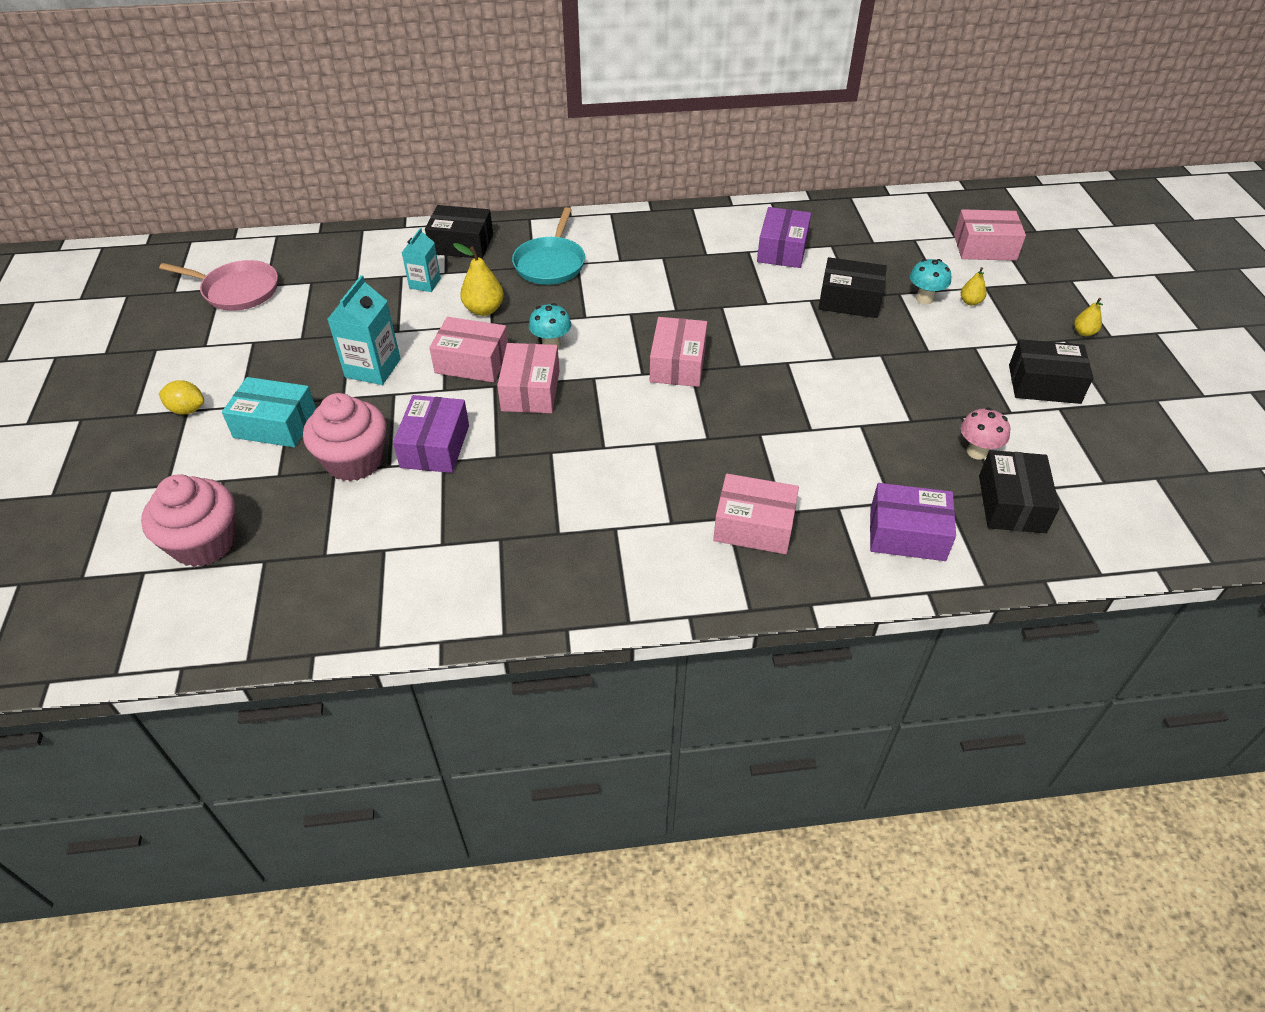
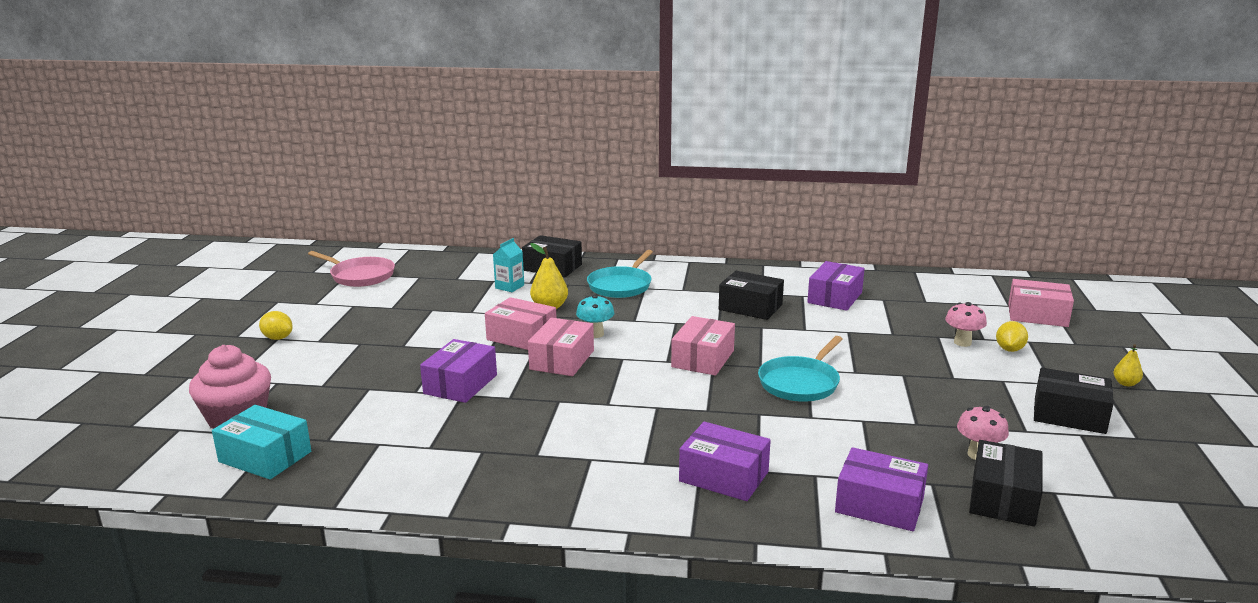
camera: 15 degrees right, 25 degrees down
(275, 424) = (339, 355): turquoise box -> turquoise box (265, 457)
(354, 461) = (388, 384): pink cupcake -> none
(373, 368) = (437, 331): turquoise carton -> none
(754, 526) = (724, 476): pink box -> purple box
(786, 383) = (800, 383): none -> turquoise pan
(849, 300) = (886, 336): black box -> black box (750, 307)
(924, 299) = (962, 342): turquoise mushroom -> pink mushroom
(970, 302) = (1009, 349): yellow pear -> yellow lemon

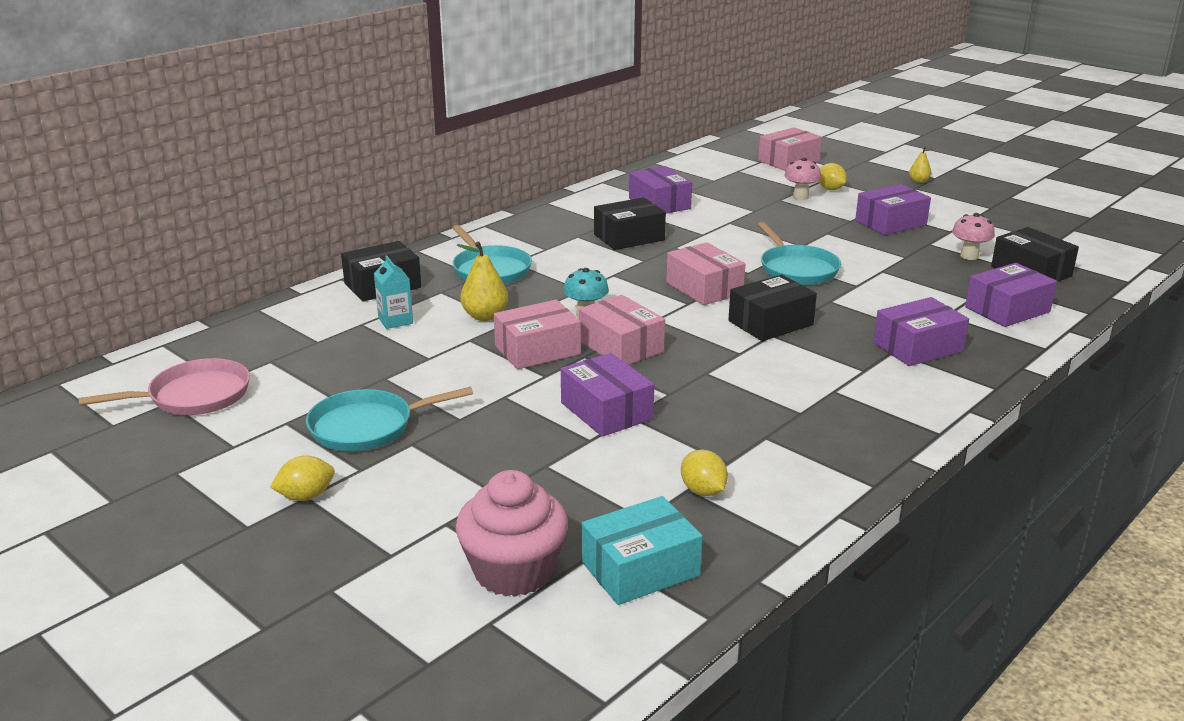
camera: 55 degrees left, 5 degrees up
(367, 325) = (367, 427): none -> turquoise pan
(381, 449) = (703, 491): none -> yellow lemon
(985, 396) = (890, 223): none -> purple box
(1069, 415) = (943, 211): black box -> black box (770, 323)

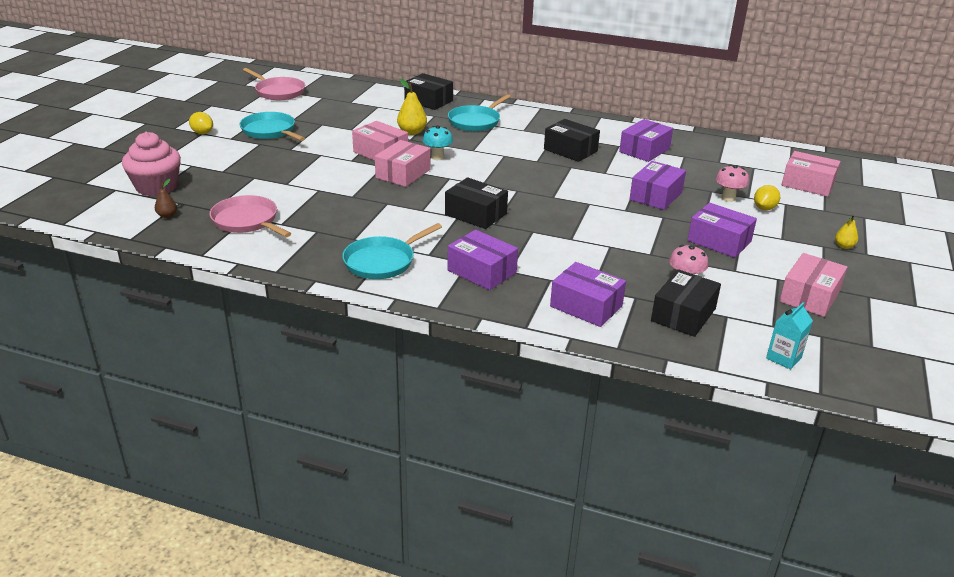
camera: 65 degrees right, 5 degrees up
(395, 320) = (388, 113): turquoise carton -> turquoise carton (783, 358)
(606, 411) = (320, 182): purple box -> purple box (656, 196)
(640, 569) = (167, 215): turquoise box -> brown pear
(703, 491) = (247, 221): yellow lemon -> pink pan
(704, 288) = (511, 185): pink box -> pink box (809, 296)
(797, 269) = (577, 213): turquoise pan -> turquoise pan (382, 262)

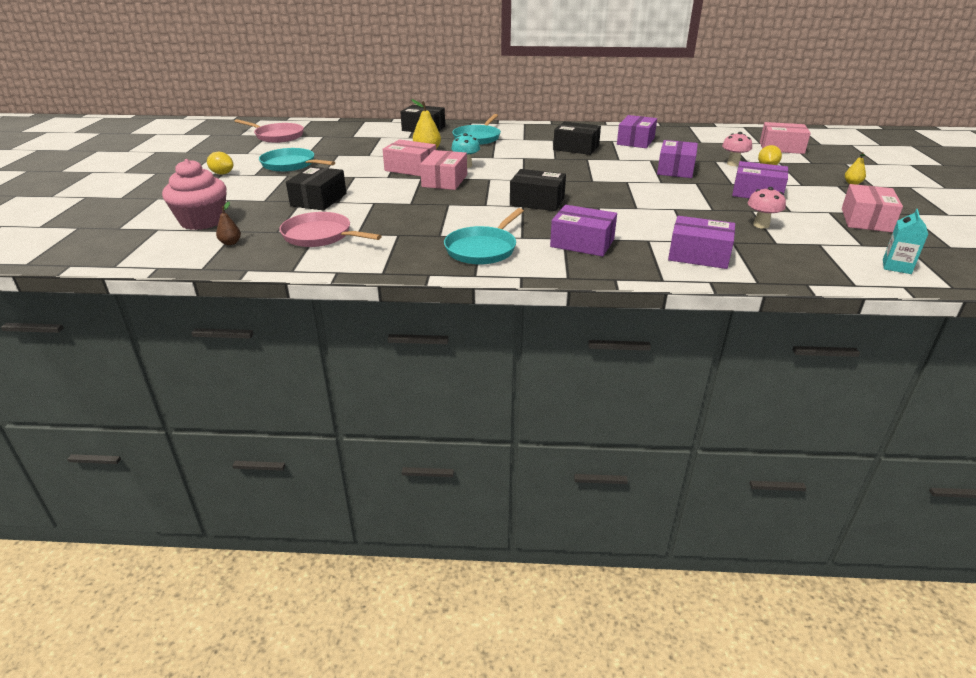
camera: 15 degrees left, 0 degrees up
(683, 315) = (785, 248): black box -> black box (318, 200)

